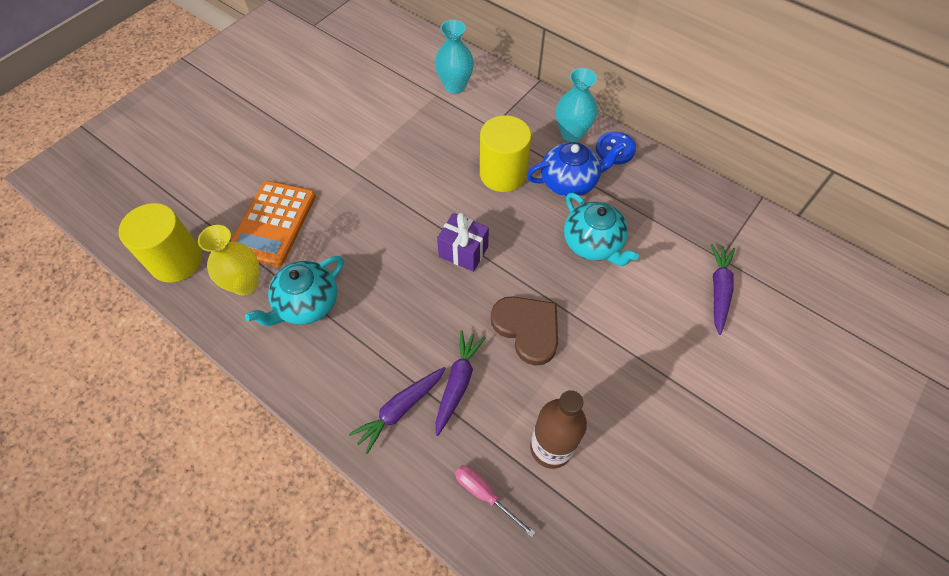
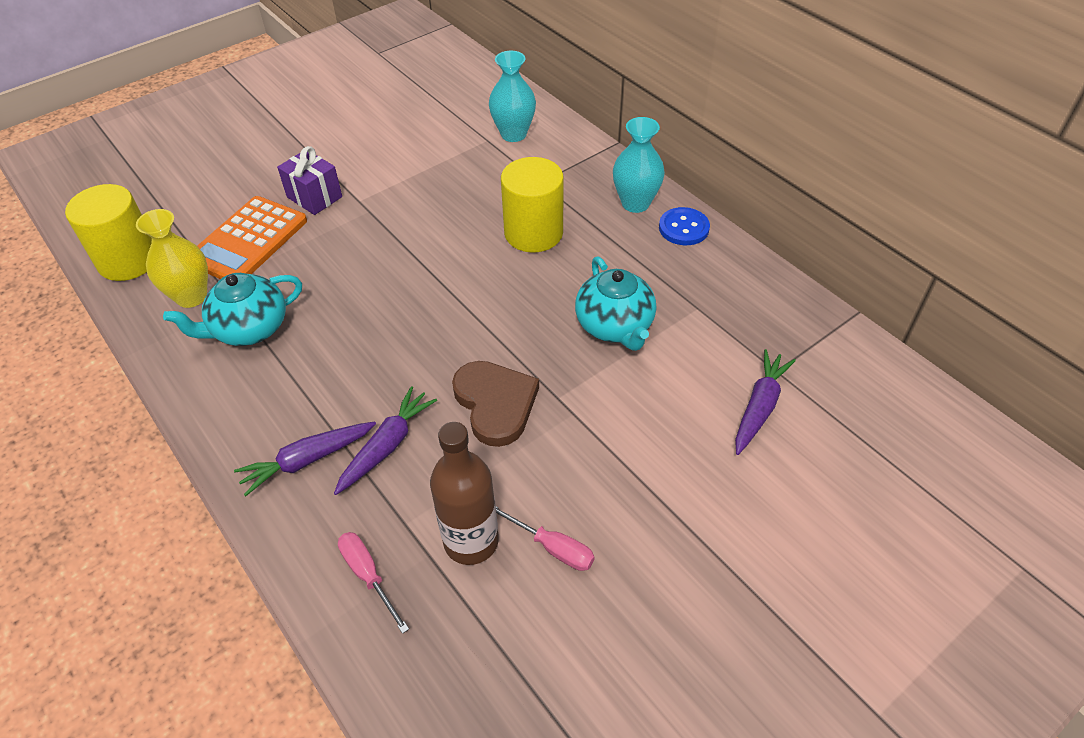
camera: 15 degrees right, 10 degrees down
(463, 251) = (452, 307): purple gift -> purple gift (314, 197)
(569, 182) = (612, 254): blue teapot -> none
(611, 438) = (552, 547): none -> pink screwdriver

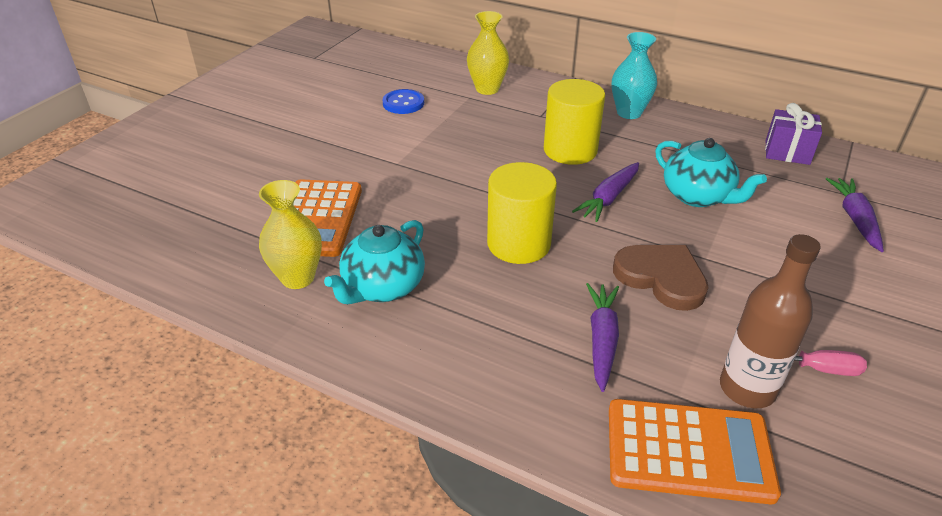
camera: 25 degrees left, 10 degrees down
(129, 260) = (201, 266): yellow cylinder -> yellow cylinder (519, 244)
(307, 460) = (541, 376): purple carrot -> purple carrot (608, 198)
(314, 197) = (352, 170): purple gift -> purple gift (787, 152)
(368, 575) = (688, 451): pink screwdriver -> orange calculator
(513, 134) = (487, 89): turquoise vase -> yellow vase
(683, 228) = (680, 120): blue button -> blue button (403, 103)

